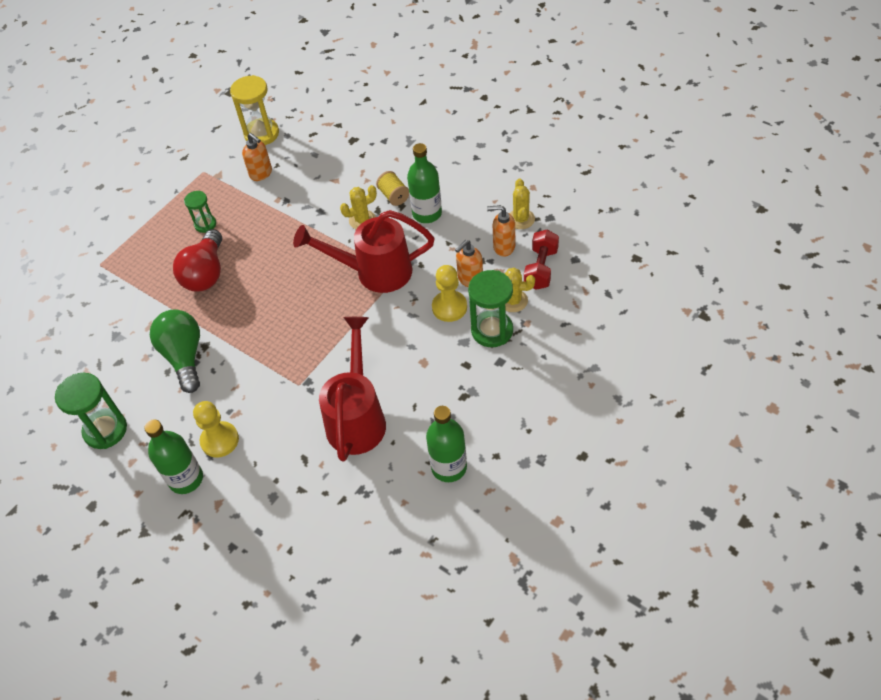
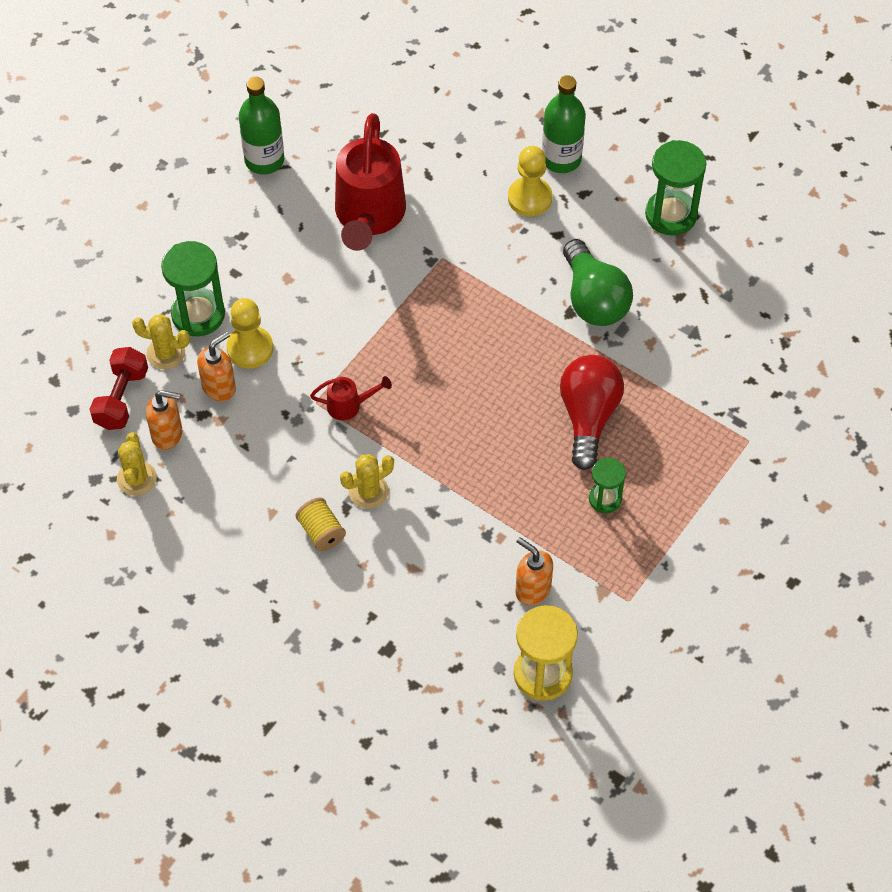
camera: 175 degrees right, 5 degrees up
(375, 272) = (349, 405): red watering can -> red watering can, size x0.44
(427, 213) = (272, 497): green bottle -> none

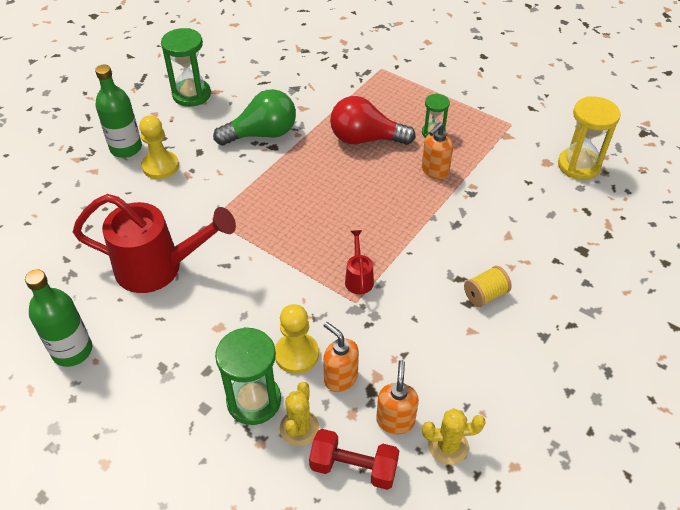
camera: 90 degrees left, 10 degrees down
(368, 491) = (442, 264): yellow cactus -> none
(532, 589) = (513, 170): orange soap dispenser -> orange soap dispenser (434, 171)

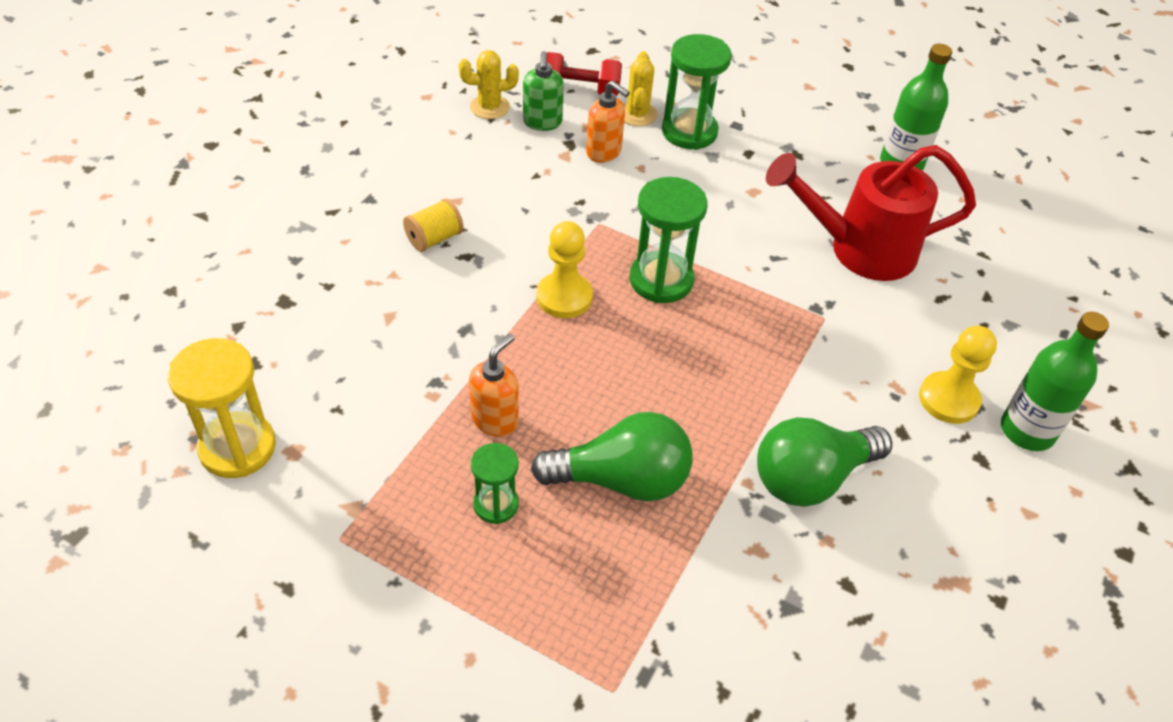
camera: 170 degrees right, 0 degrees up
(191, 95) = (989, 569): green hourglass -> green hourglass (661, 280)
(296, 354) = (656, 170): yellow pawn -> yellow pawn (564, 297)
(358, 278) = (599, 250): red watering can -> none
(365, 139) = (621, 480): red light bulb -> green light bulb
(395, 420) = (542, 122): orange soap dispenser -> green soap dispenser

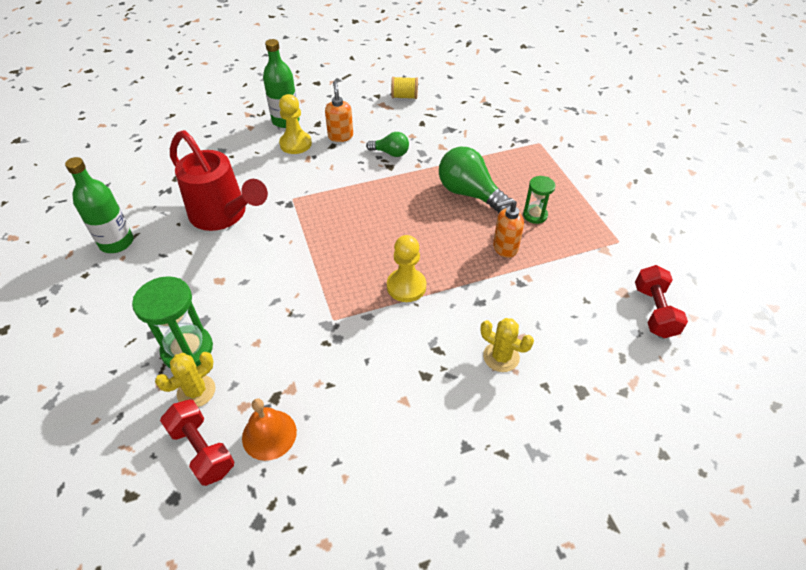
camera: 135 degrees left, 0 degrees up
(237, 447) = (654, 311): yellow hourglass -> red dumbbell
(434, 238) = (447, 377): yellow spool -> yellow spool (404, 96)
(489, 107) = (288, 485): yellow cactus -> yellow cactus (501, 357)
(542, 122) = (269, 434): green soap dispenser -> orange bell
(604, 152) = (263, 372): orange soap dispenser -> orange soap dispenser (340, 136)
(661, 280) = (343, 263): green hourglass -> none
(811, 478) = (390, 153): green light bulb -> green light bulb, size x0.56

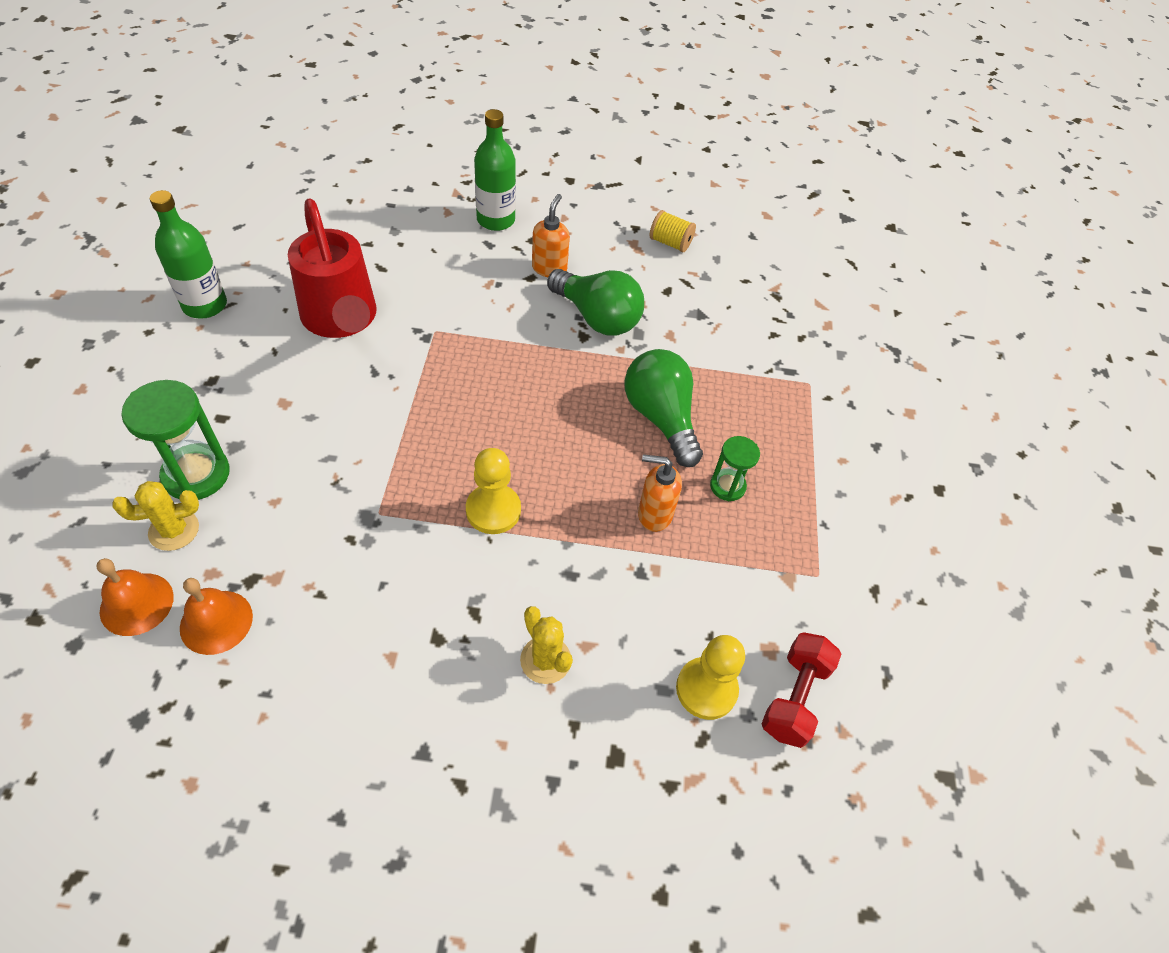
camera: 20 degrees right, 5 degrees up
(202, 450) = (136, 604): red dumbbell -> orange bell
(295, 144) = (487, 257): yellow pawn -> yellow pawn (706, 689)
(390, 153) = (597, 317): green light bulb -> green light bulb, size x1.78

